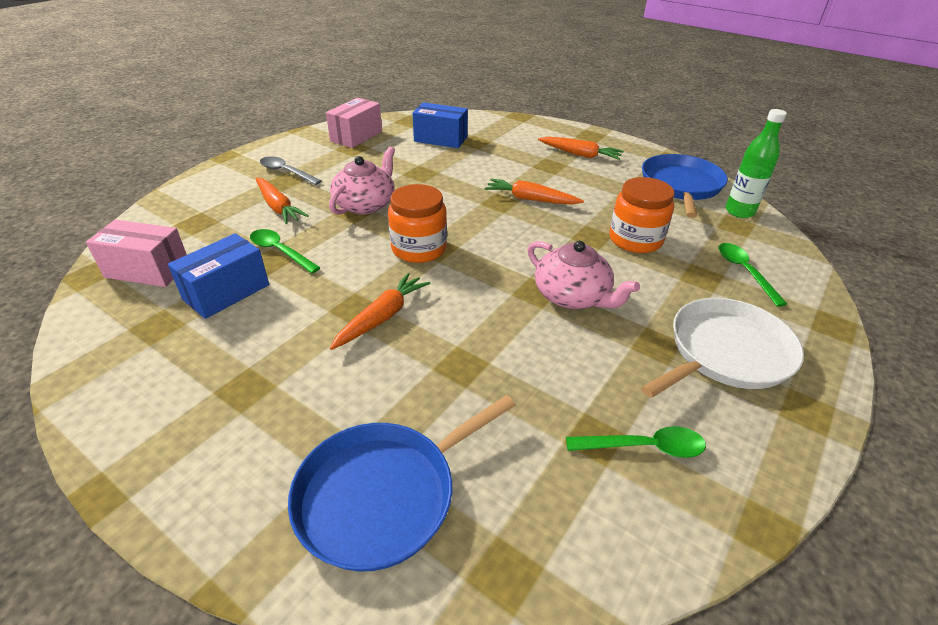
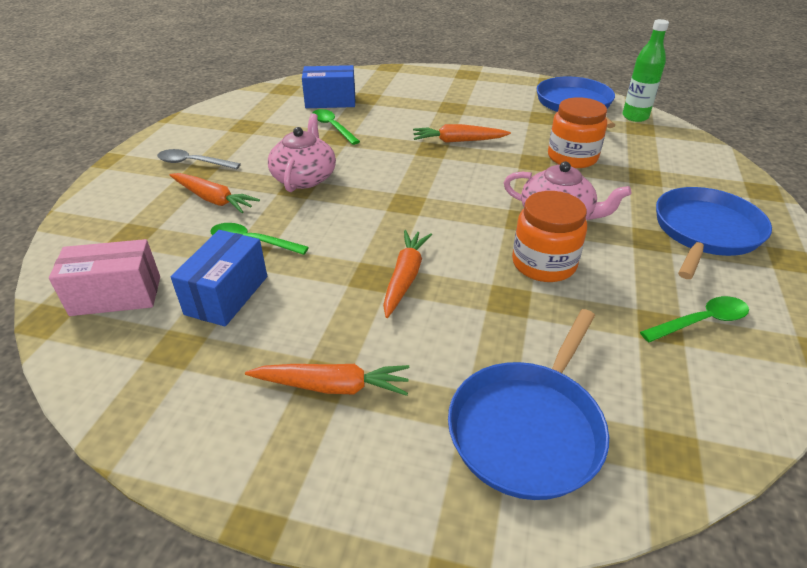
camera: 20 degrees left, 0 degrees up
(356, 136) = (241, 113): pink box -> none
(419, 248) = (390, 207): orange jar -> orange jar (543, 264)
(580, 154) = (471, 93): orange carrot -> orange carrot (332, 386)
(725, 353) = (705, 232): white pan -> blue pan
(744, 271) = (673, 164): green spoon -> green spoon (332, 127)

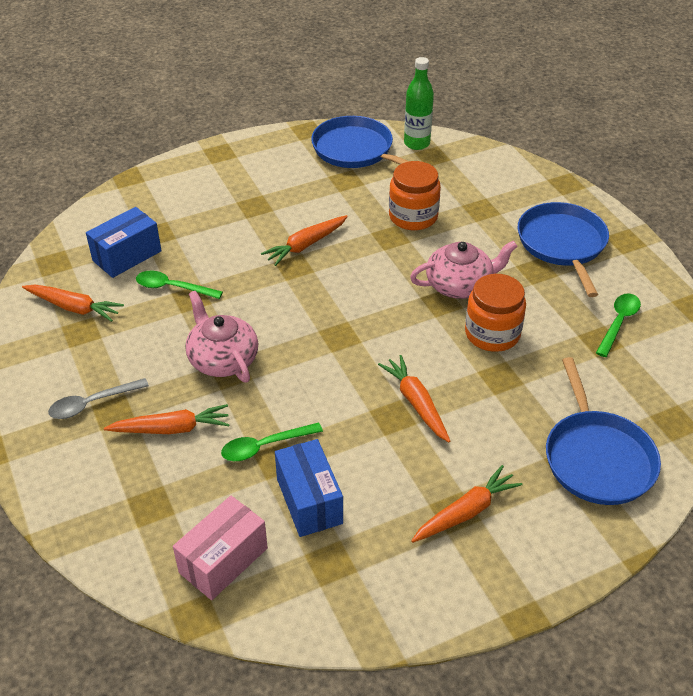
camera: 40 degrees left, 5 degrees up
(261, 113) = (74, 308): none -> orange carrot

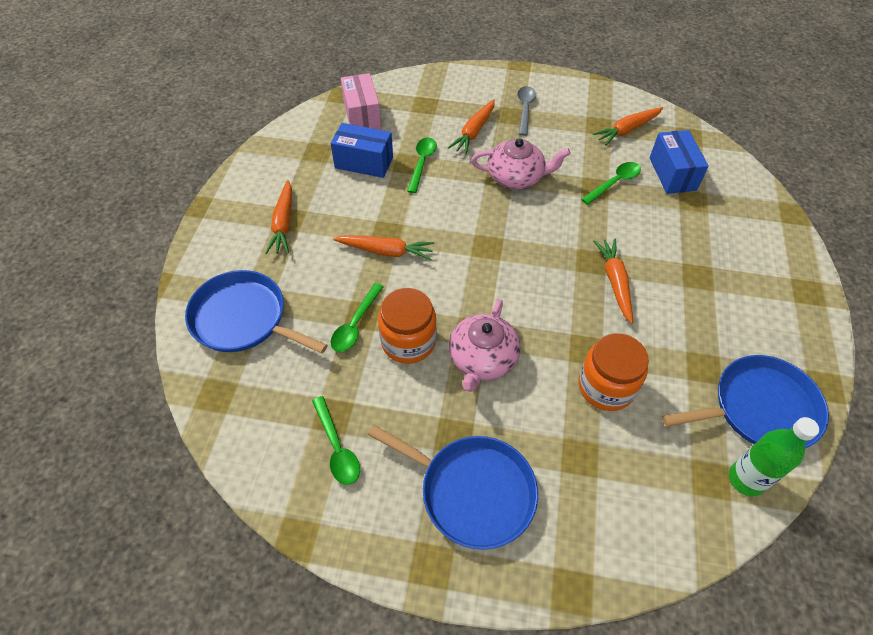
camera: 125 degrees right, 10 degrees up
(514, 376) = (355, 324): none -> green spoon

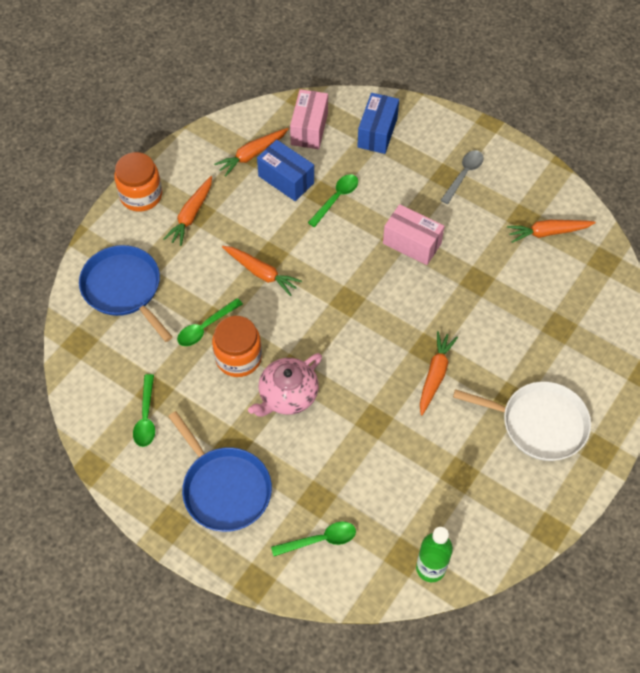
camera: 25 degrees right, 5 degrees up
(474, 132) = (401, 183): orange carrot -> orange carrot (252, 155)
(516, 177) = (412, 243): pink teapot -> pink box
(606, 386) = (370, 456): orange jar -> orange jar (141, 195)
(614, 183) = (498, 282): green spoon -> green spoon (320, 540)
(672, 174) = (559, 294): blue box -> blue box (377, 133)
(739, 289) = (539, 423): none -> white pan
(759, 408) = (481, 524): blue pan -> none

